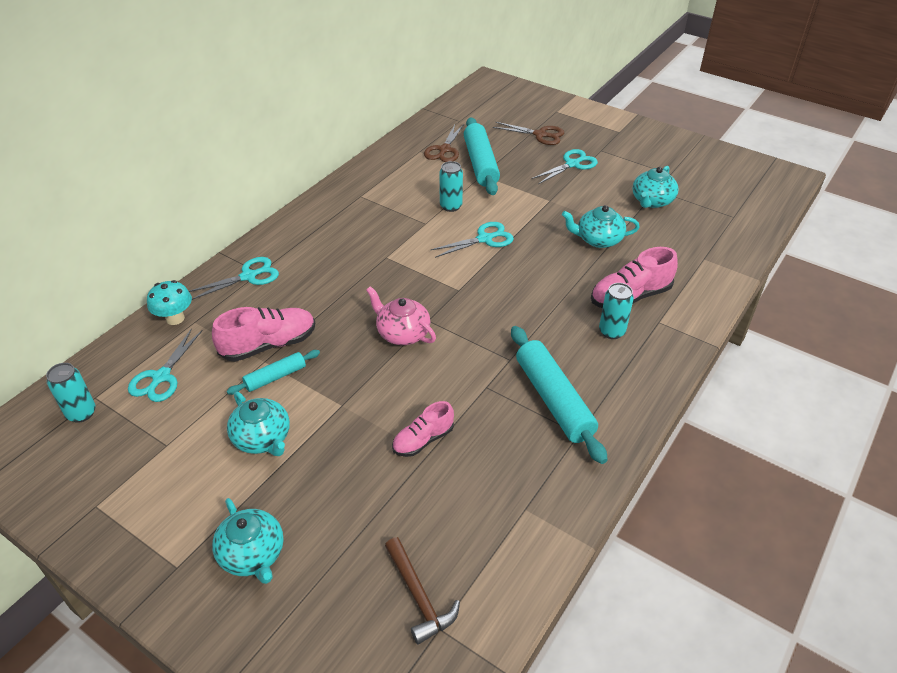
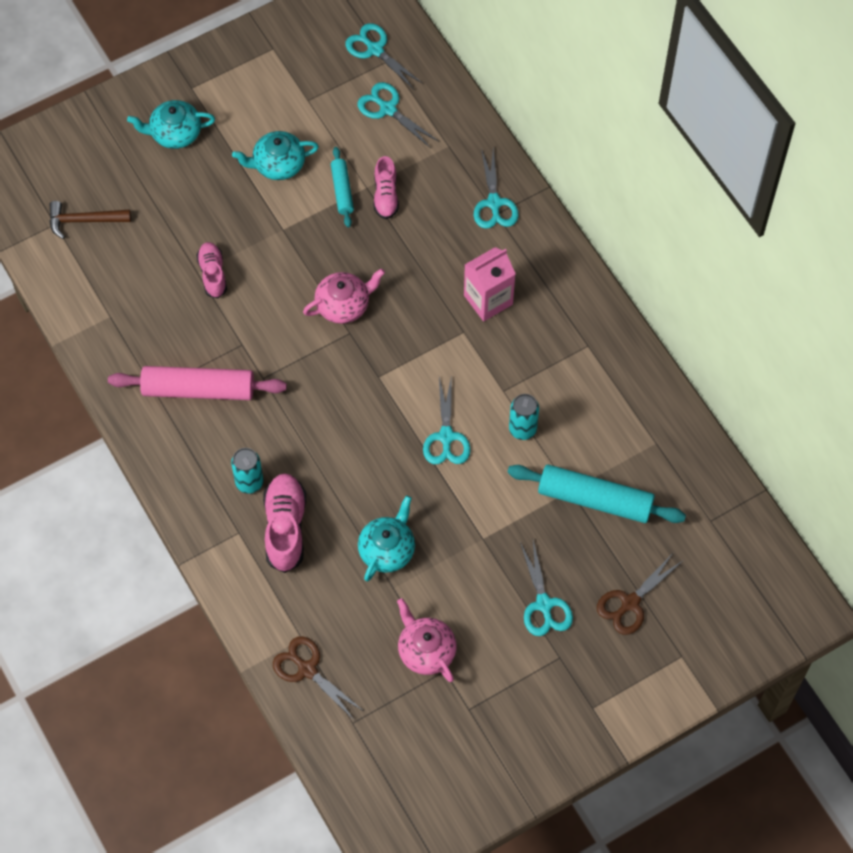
camera: 115 degrees right, 20 degrees up
(81, 413) = (375, 49): turquoise can -> turquoise scissors
(175, 318) = (461, 132): turquoise mushroom -> none
(269, 345) = (385, 196): pink shoe -> pink shoe, size x0.64
(348, 253) = (488, 300): none -> pink carton
(444, 150) = (646, 472): brown scissors -> brown scissors (307, 669)
(553, 400) = (198, 389): turquoise rolling pin -> pink rolling pin
(652, 201) = (426, 650): turquoise teapot -> pink teapot

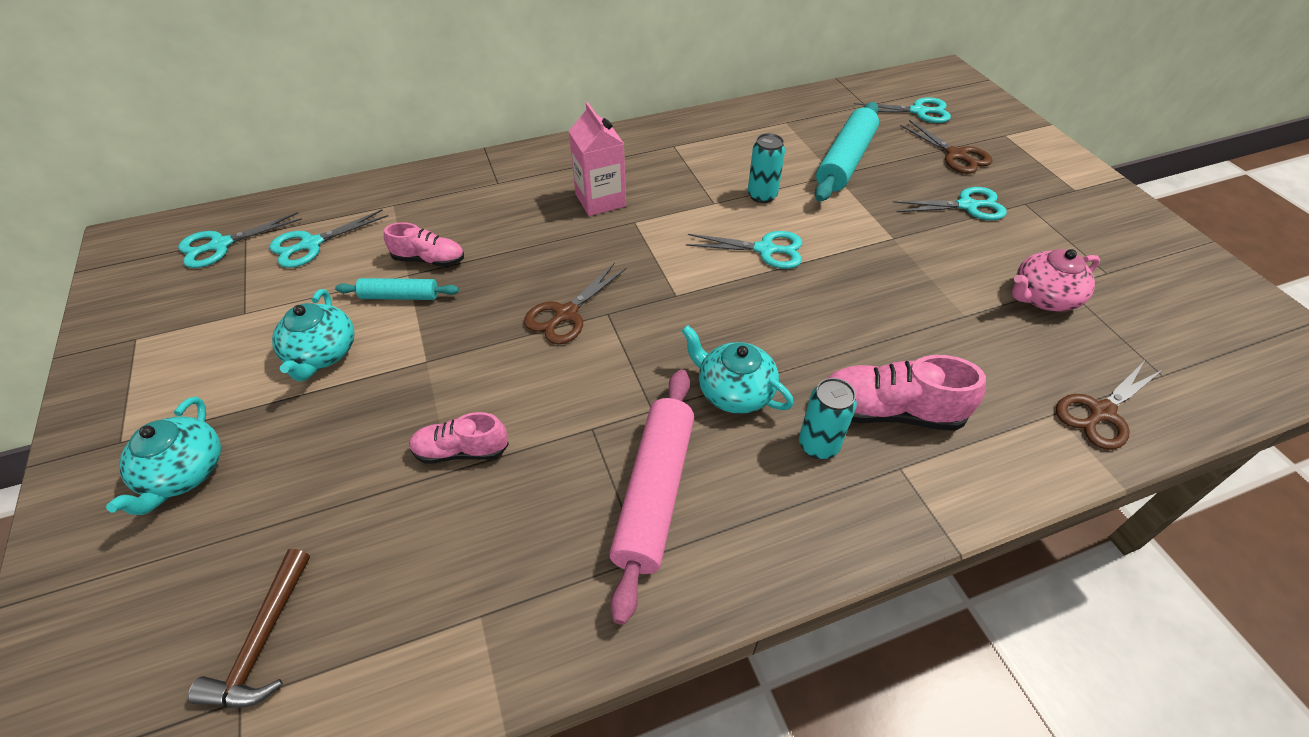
camera: 80 degrees left, 15 degrees down
(343, 305) = (566, 314): pink teapot -> brown scissors
(387, 549) = (914, 314): turquoise teapot -> turquoise teapot (734, 391)
(494, 203) = (484, 182): turquoise scissors -> turquoise scissors (918, 111)

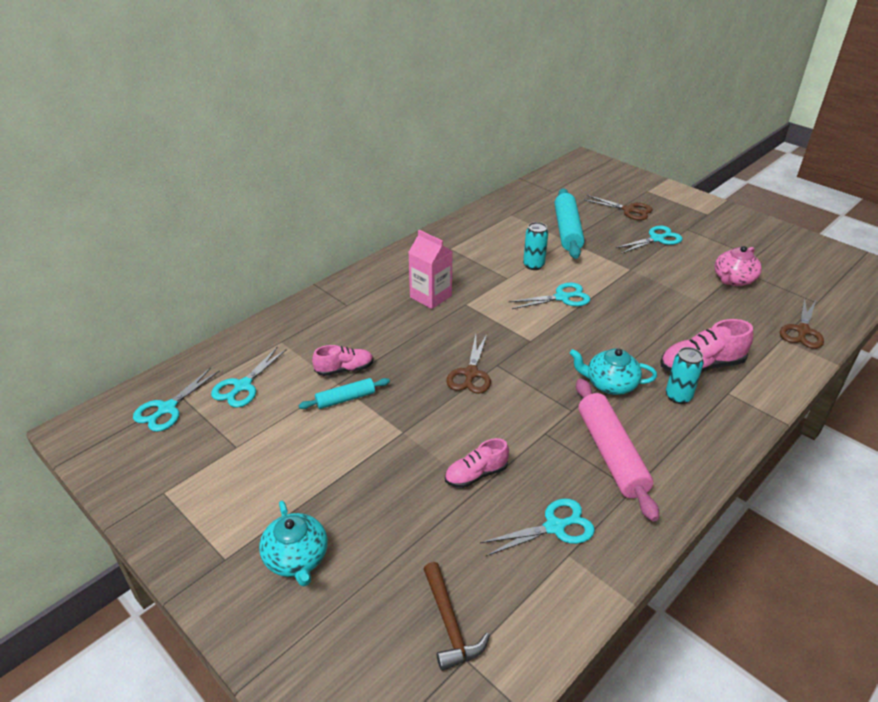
camera: 25 degrees left, 10 degrees down
(322, 354) = (324, 452): turquoise teapot -> none
(918, 111) = (587, 188): turquoise scissors -> turquoise scissors (555, 527)

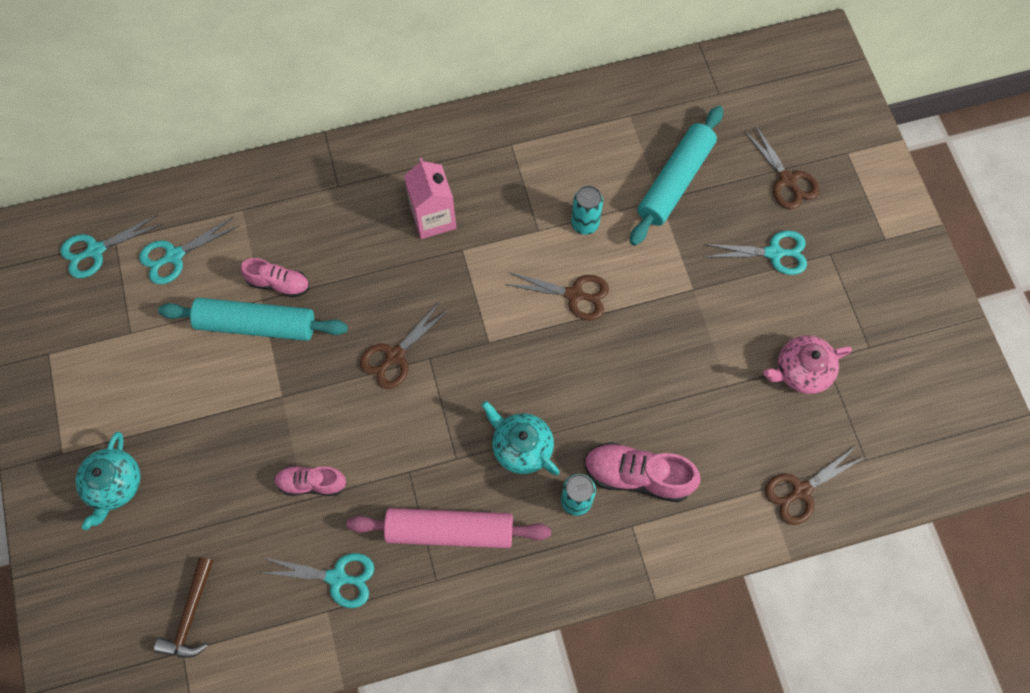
camera: 30 degrees right, 30 degrees up
(345, 399) = (256, 325): turquoise rolling pin -> turquoise rolling pin, size x1.83
(562, 297) = (574, 295): turquoise scissors -> brown scissors
(611, 454) = (450, 531): pink rolling pin -> pink rolling pin turned 75 degrees clockwise

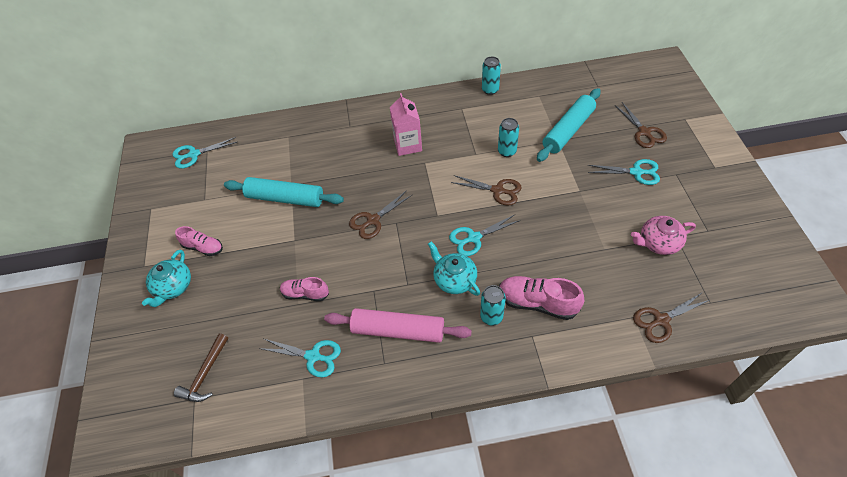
camera: 10 degrees right, 15 degrees down
(174, 256) = (241, 159): turquoise scissors -> turquoise scissors (474, 238)
(279, 283) = (304, 176): pink shoe -> pink shoe (203, 247)
(553, 106) = (490, 90): none -> turquoise can

